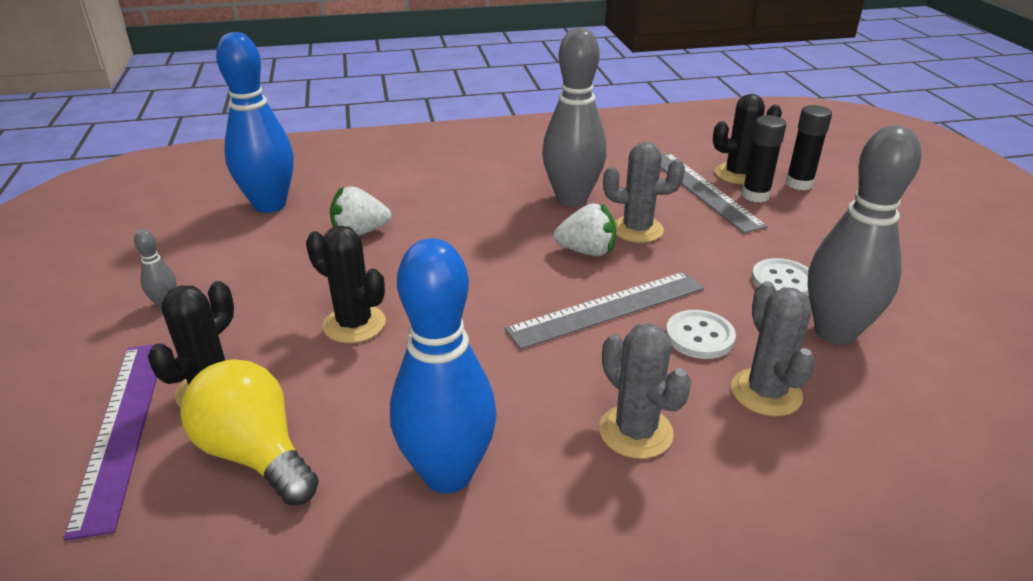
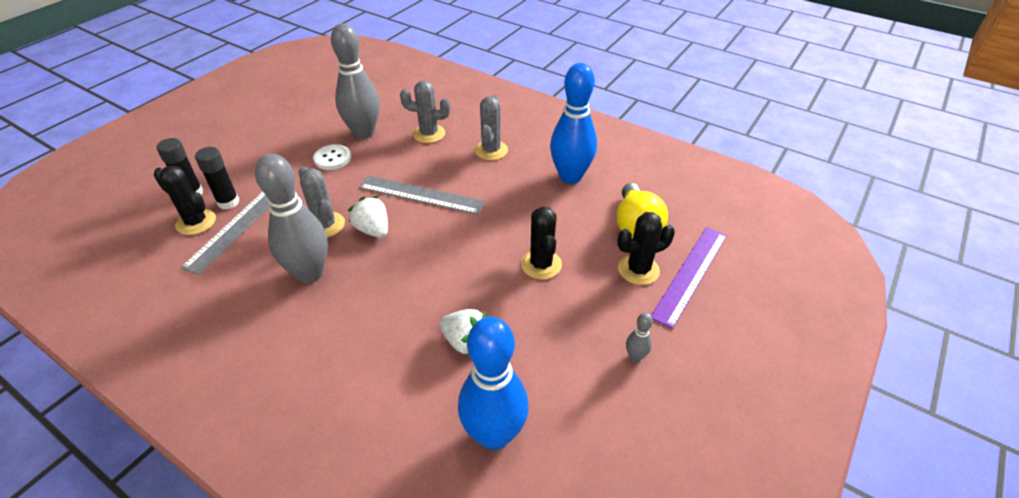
camera: 135 degrees left, 10 degrees up
(699, 336) = (410, 161): white button -> none
(766, 392) = (429, 134): grey cactus -> grey cactus turned 60 degrees clockwise

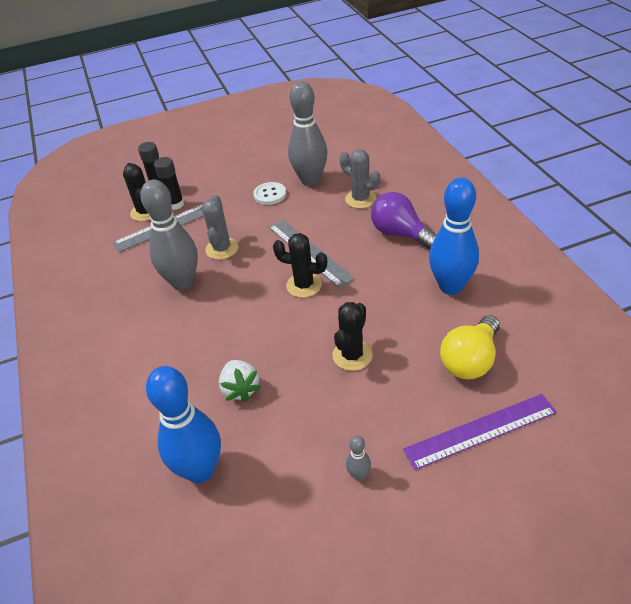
camera: 40 degrees right, 0 degrees up
(373, 230) = (250, 267): white strawberry -> none
(491, 150) = (400, 233): grey cactus -> purple light bulb
(638, 270) = (433, 402): black cactus -> black cactus (304, 285)

